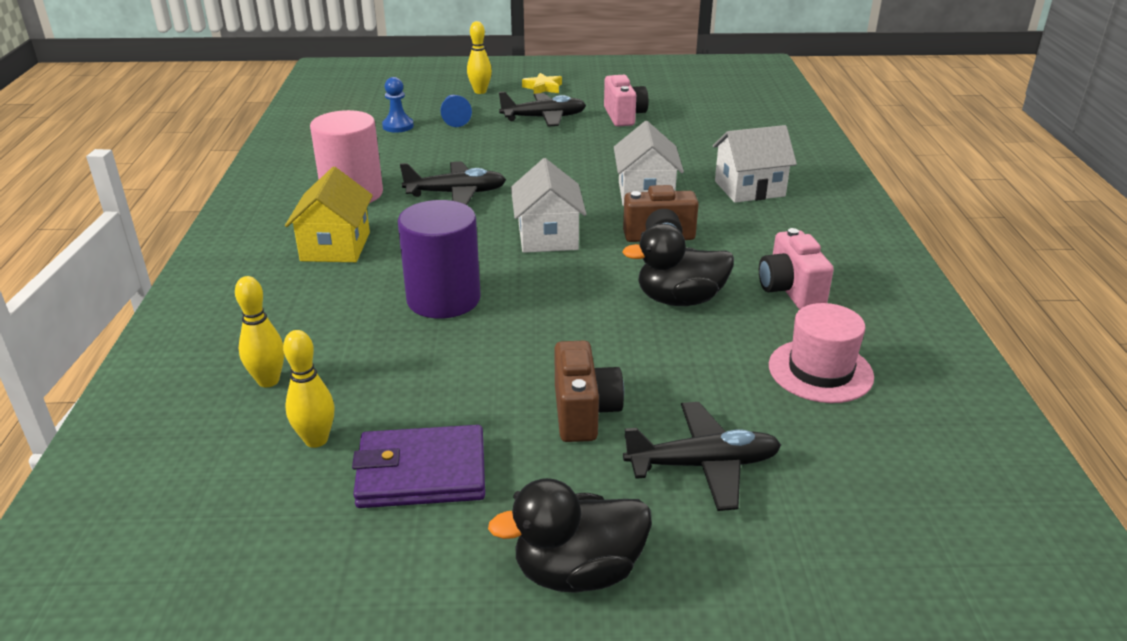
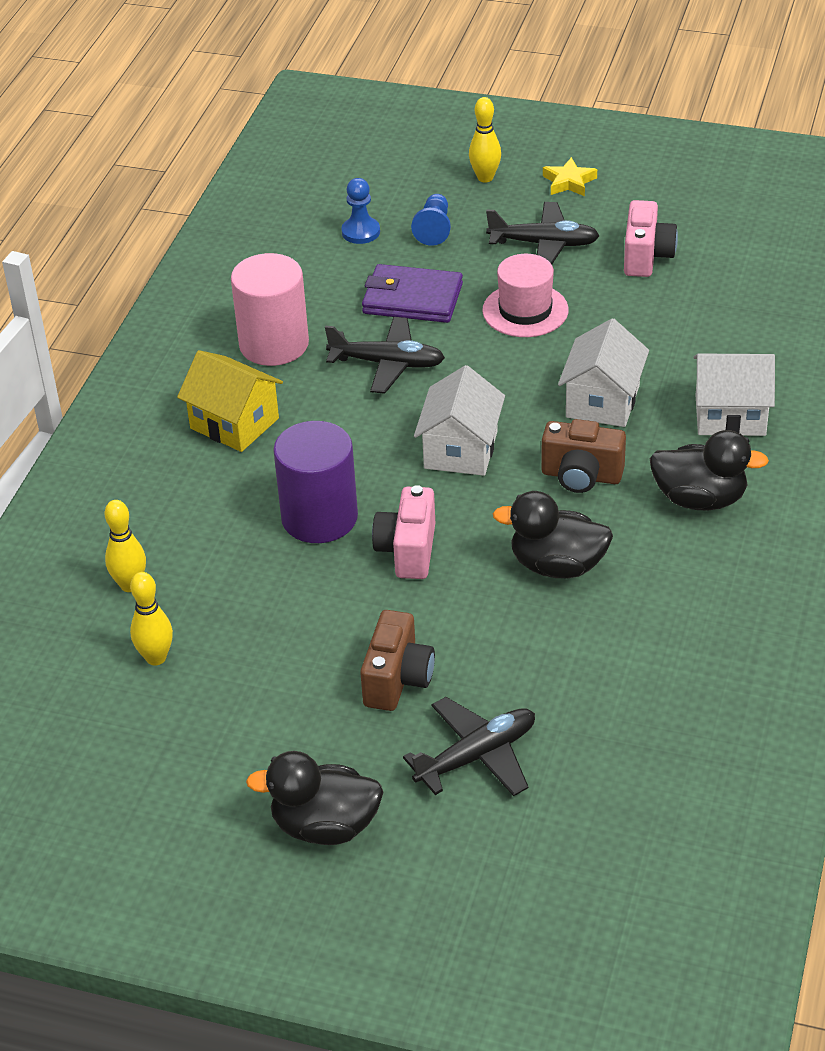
camera: 20 degrees right, 10 degrees up
(335, 246) = (234, 423): yellow house -> yellow house turned 75 degrees counterclockwise
(421, 472) = (234, 710): purple wallet -> purple wallet (412, 299)
(703, 465) = (477, 756): black plane -> black plane turned 45 degrees counterclockwise
(765, 239) = (700, 499): none -> black duck
(790, 291) = (681, 577): pink camera -> pink camera (408, 551)
(820, 371) = (647, 682): pink hat -> pink hat (525, 310)

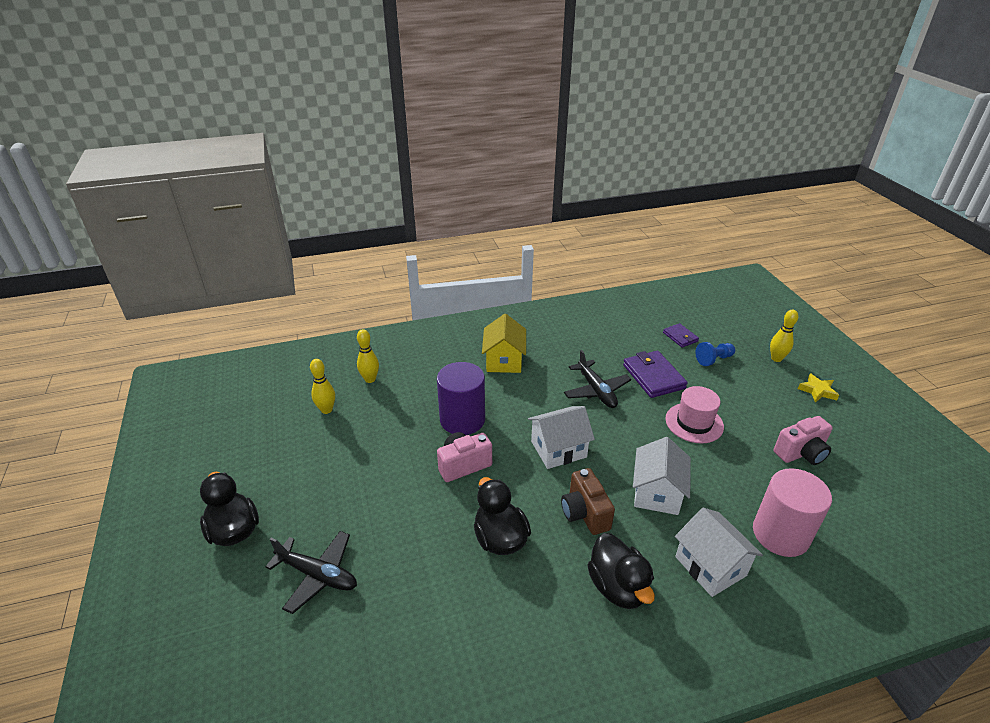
camera: 55 degrees right, 5 degrees down
(274, 344) = (570, 347): pink cylinder -> pink cylinder (780, 534)
(361, 232) = (680, 337): blue pawn -> purple wallet
(397, 680) = (361, 508): brown camera -> none
(544, 244) = (755, 405): black plane -> none
(602, 401) = (657, 493): white house -> white house turned 60 degrees counterclockwise

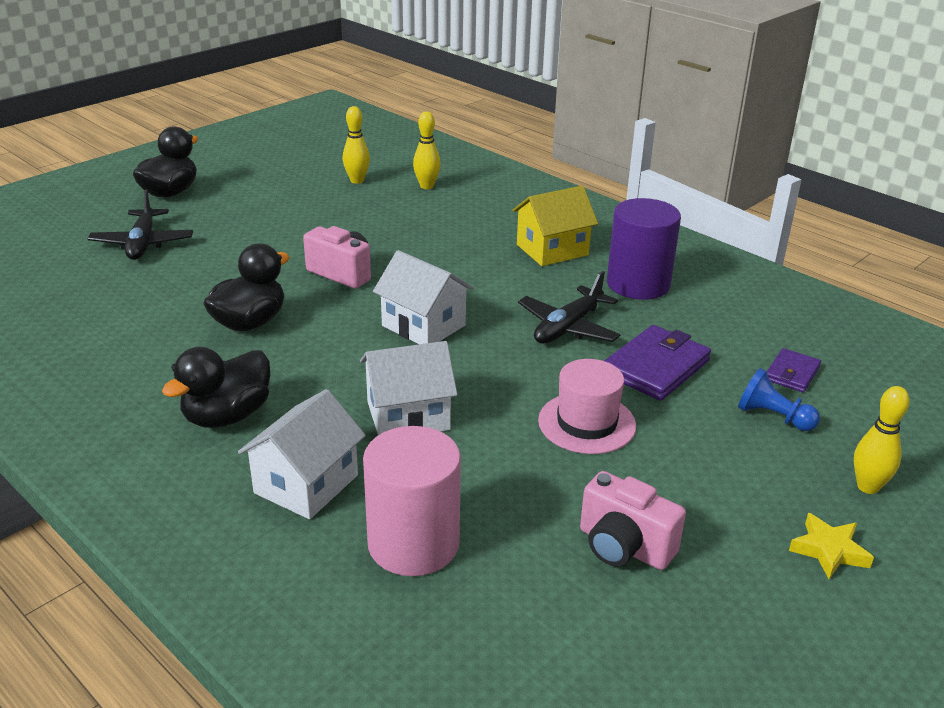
camera: 60 degrees right, 5 degrees down
(462, 419) = (415, 253): purple cylinder -> purple cylinder (638, 284)
(584, 513) = (328, 368): brown camera -> none

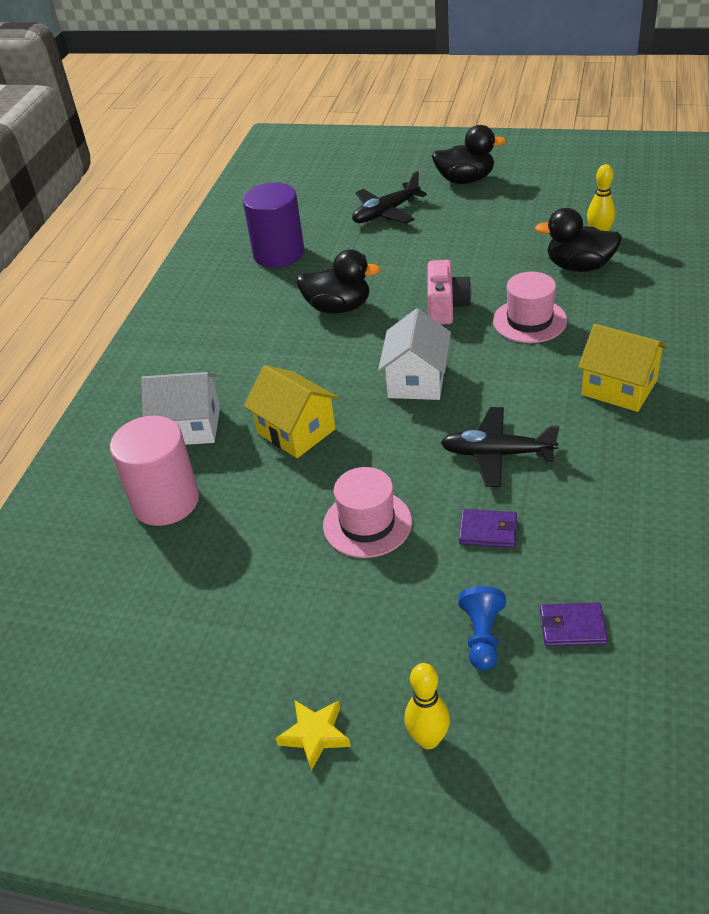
camera: 65 degrees right, 10 degrees up
(227, 416) = (229, 359): black duck -> black duck (579, 266)
(408, 416) = (296, 431): white house -> yellow house
(420, 248) = (529, 321): none -> pink hat
(427, 186) = (640, 270): yellow bowling pin -> none
(624, 547) = (233, 605): pink camera -> none
(638, 284) = (621, 464): purple cylinder -> purple cylinder (279, 254)
(655, 367) = (488, 531): purple wallet -> purple wallet, size x0.57

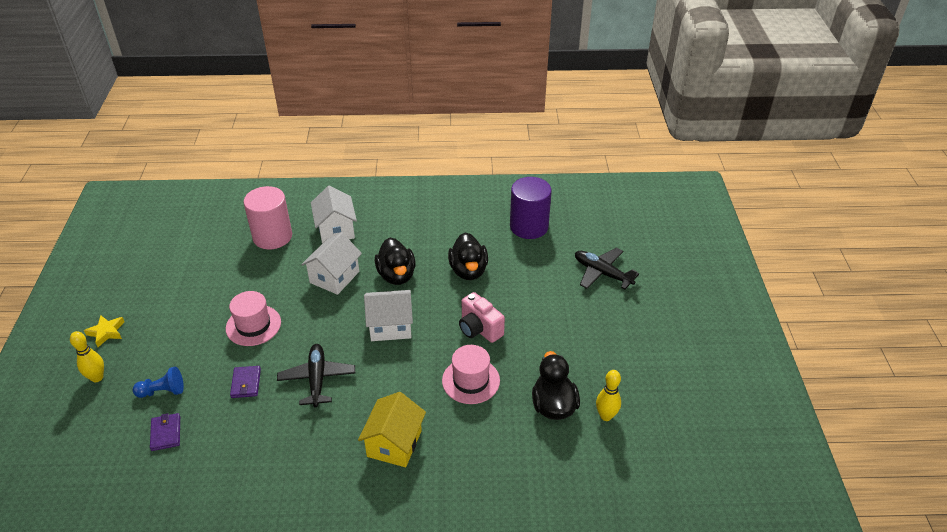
camera: 70 degrees right, 0 degrees up
(296, 431) = (334, 277): yellow house -> white house
(446, 307) = (479, 329): pink camera -> pink camera turned 60 degrees clockwise
(465, 180) = (671, 314): black duck -> black duck (396, 275)

